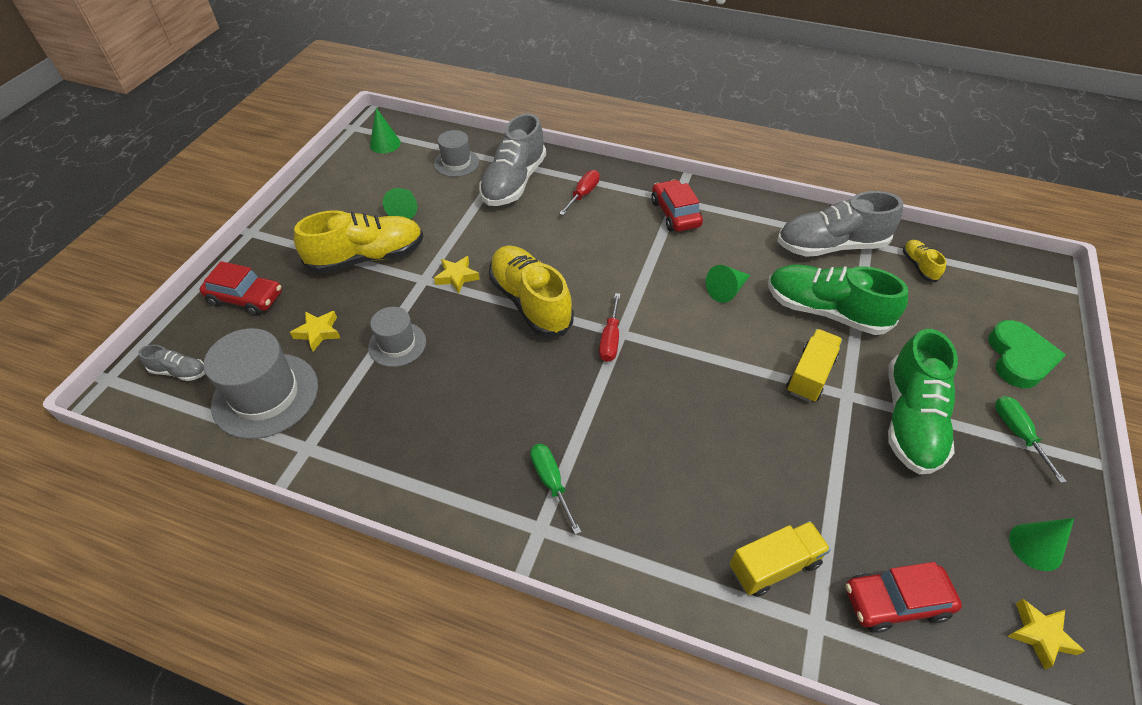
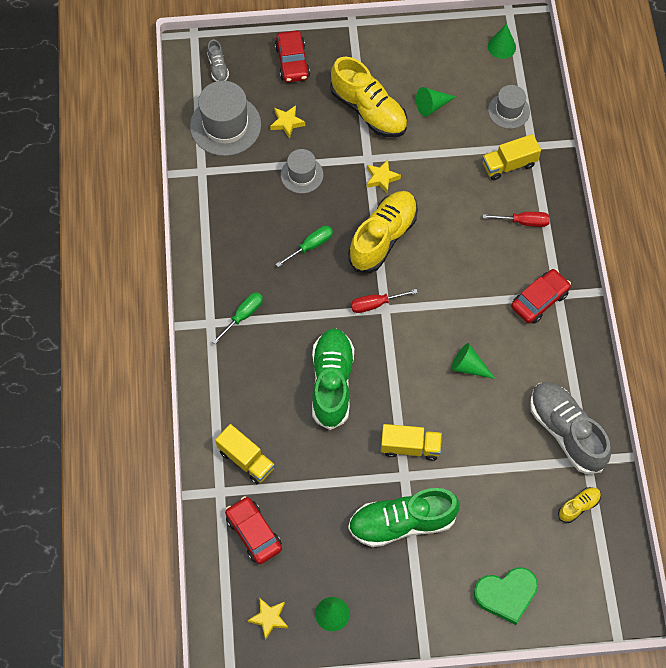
camera: 65 degrees right, 15 degrees up
(514, 182) = (509, 164): grey shoe -> yellow truck
(825, 311) = (483, 444): green shoe -> green shoe (332, 383)
(1017, 434) = (425, 597): green screwdriver -> green screwdriver (311, 246)

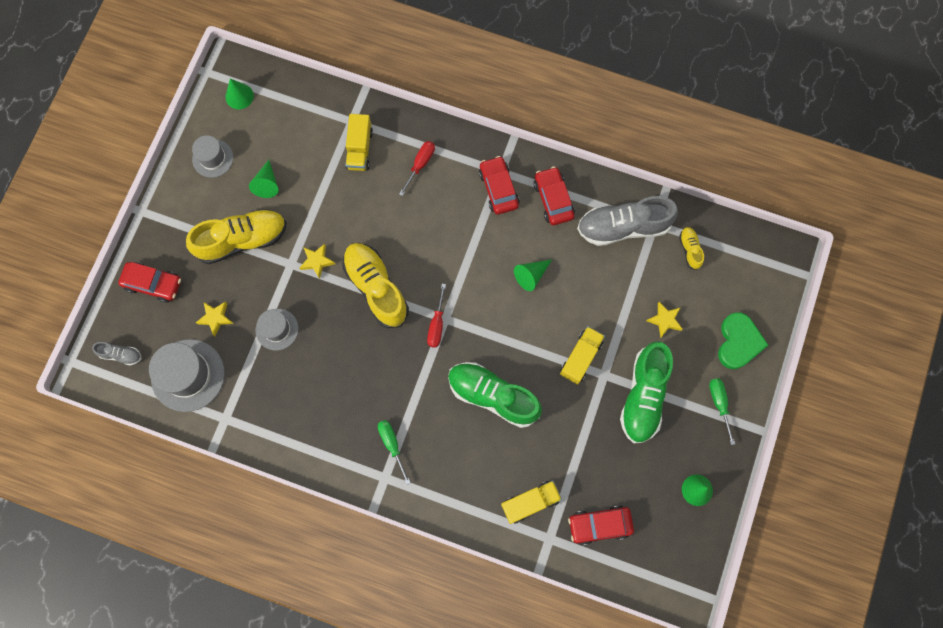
camera: 65 degrees left, 10 degrees up
(269, 618) = (679, 545): yellow star -> yellow star (664, 320)
(311, 246) = (353, 354): green screwdriver -> green screwdriver (719, 404)
(508, 111) = (307, 123): grey hat -> grey hat (213, 158)
(557, 354) = (553, 199): none -> red car

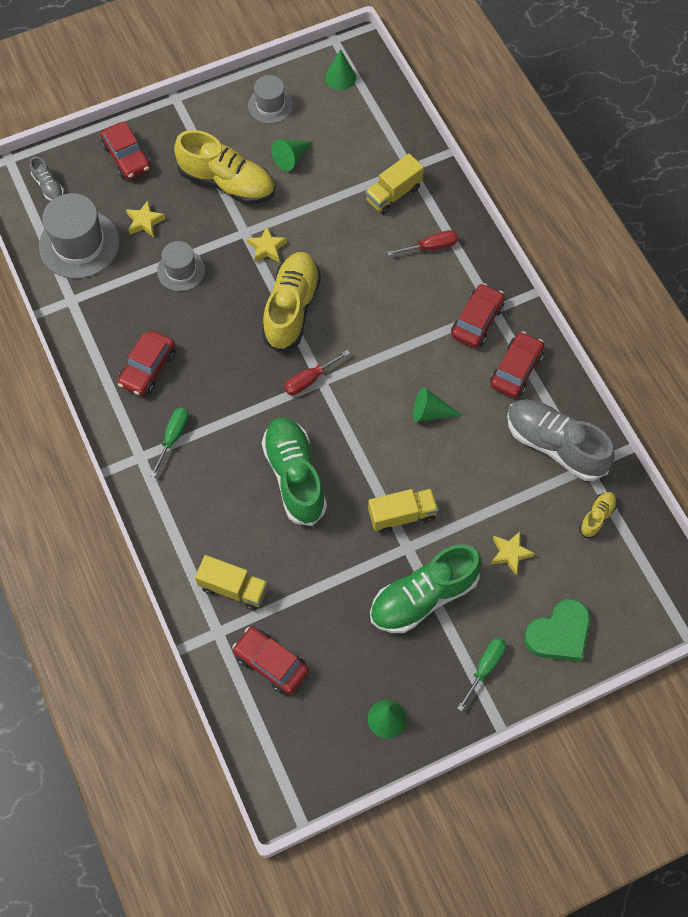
camera: 45 degrees right, 10 degrees down
(327, 415) = (148, 368): none -> red car

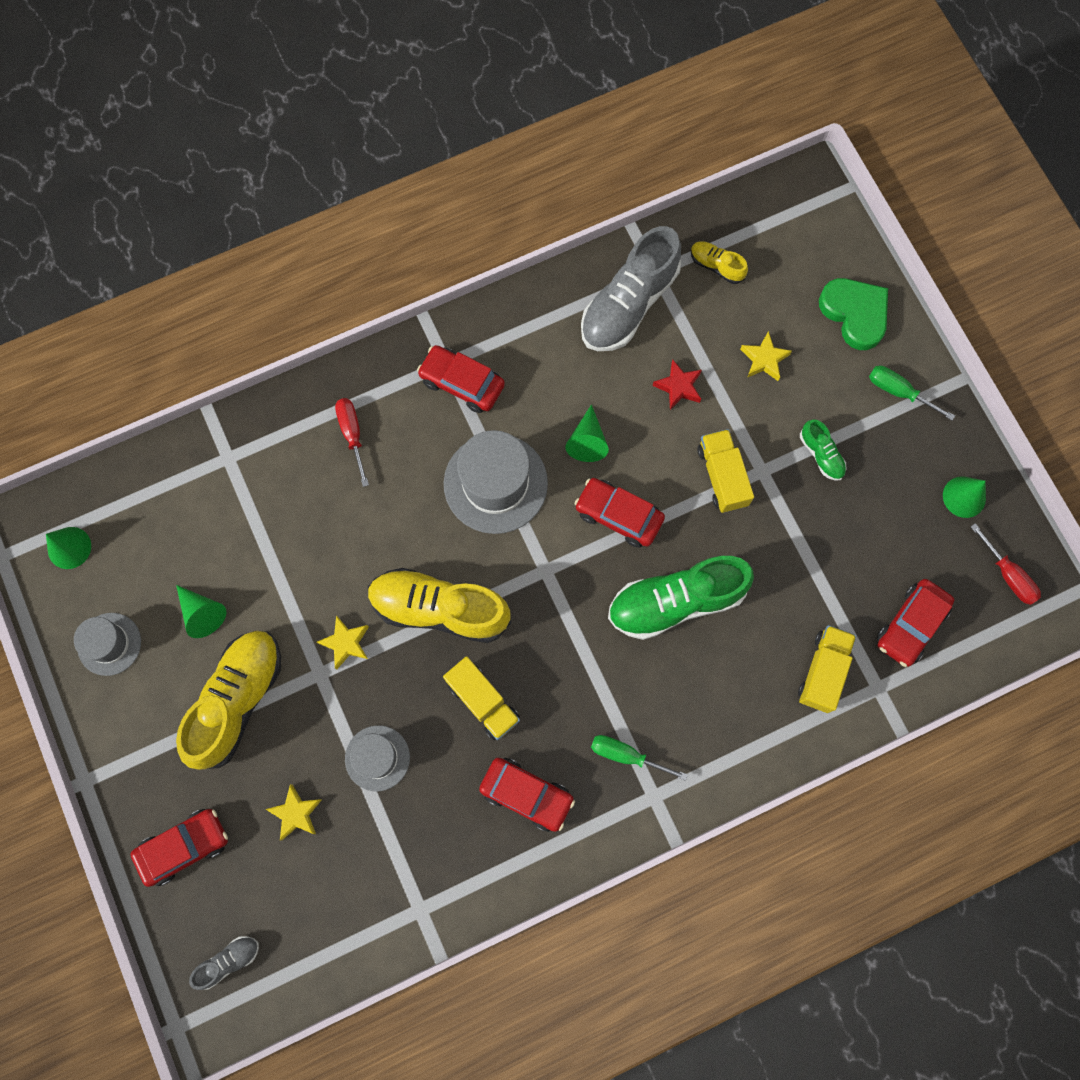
camera: 90 degrees left, 10 degrees up
(79, 244) = (329, 906): grey hat -> grey hat (495, 483)
(309, 379) = (543, 585): red screwdriver -> red screwdriver (1008, 575)
(393, 194) = (268, 479): yellow truck -> yellow truck (483, 701)
(423, 597) = (821, 454): green shoe -> green shoe, size x0.46
(481, 483) = (678, 387): none -> red star
(516, 370) = (530, 341): red car -> red car (618, 515)

